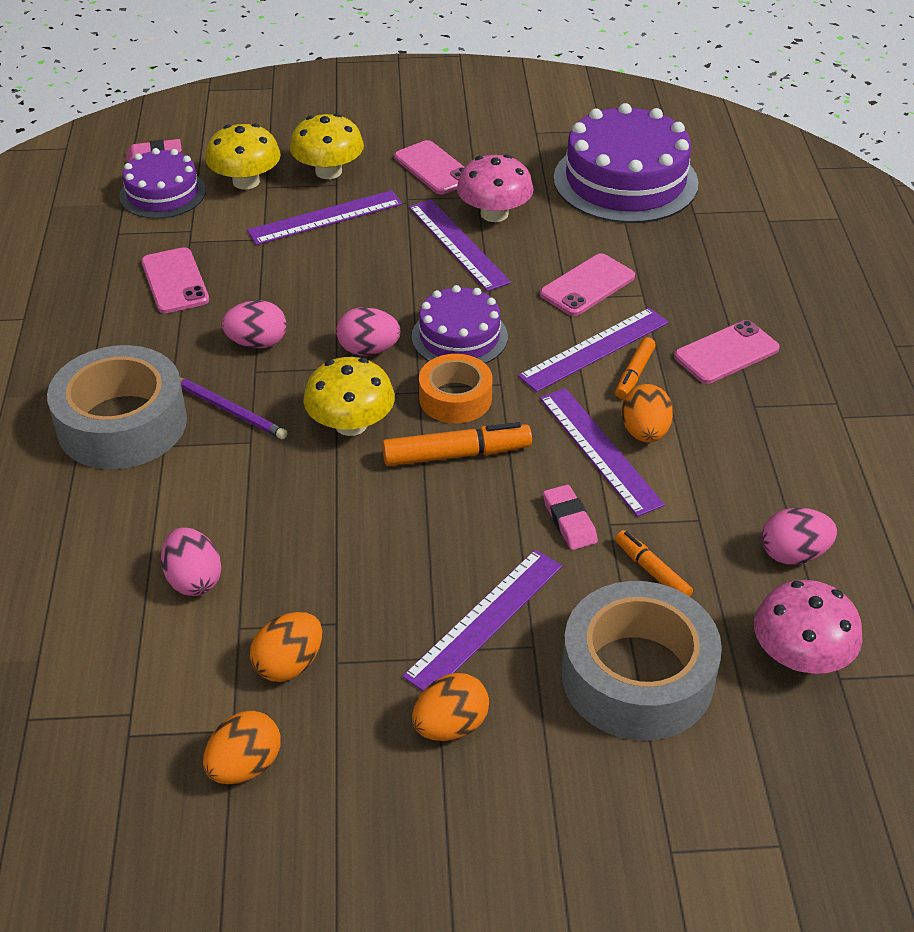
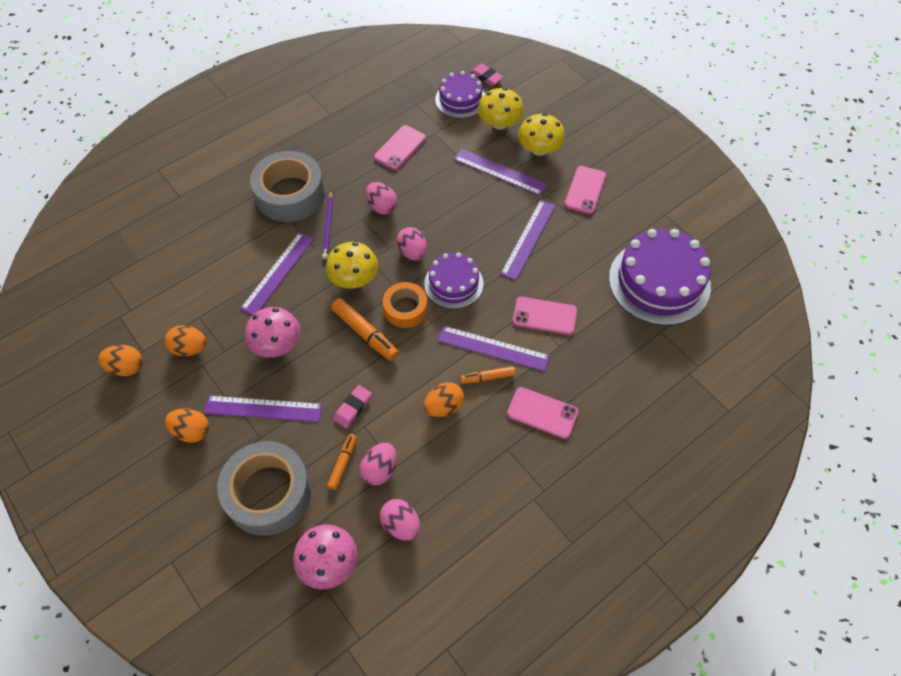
camera: 55 degrees right, 15 degrees up
(194, 580) = (215, 283): pink egg -> pink egg (380, 470)
(494, 214) = (569, 239): pink mushroom -> pink mushroom (276, 344)
(599, 450) = (414, 393): purple ruler -> purple ruler (278, 273)

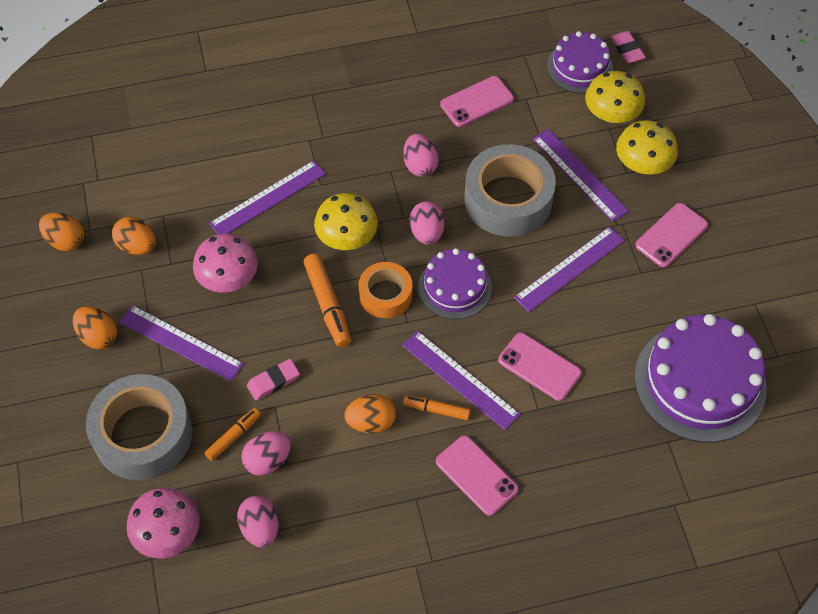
camera: 25 degrees right, 0 degrees up
(290, 194) = (325, 112): grey tape -> grey tape (508, 199)
(328, 226) = (348, 166): purple pencil -> none

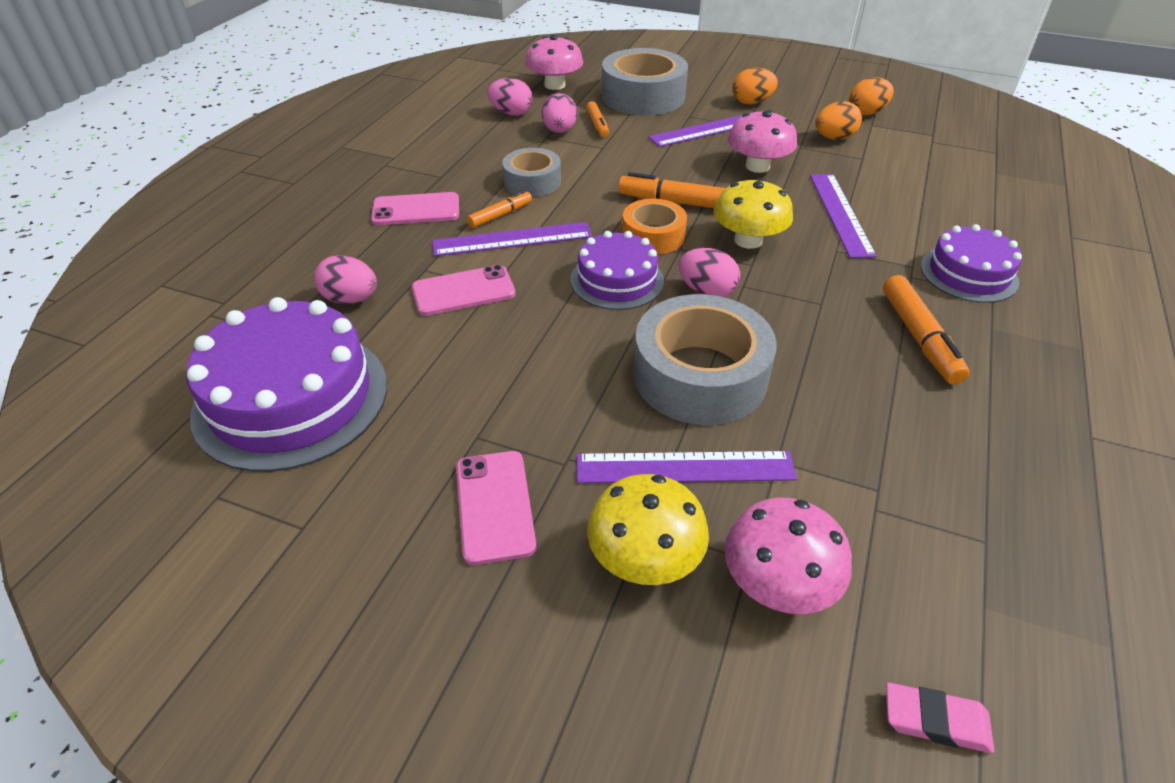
camera: 125 degrees right, 15 degrees down
(273, 381) = (626, 153): pink eraser -> none
(371, 422) = (532, 181): orange egg -> grey tape
(388, 115) = (919, 338): none -> orange marker
(420, 165) = (813, 328): pink egg -> pink egg (351, 299)
(476, 102) = (900, 430): pink phone -> none
(569, 269) = (549, 375): purple ruler -> none
(579, 67) = (918, 605): purple cake -> purple cake (968, 273)
(611, 114) = (778, 583): yellow mushroom -> pink mushroom

